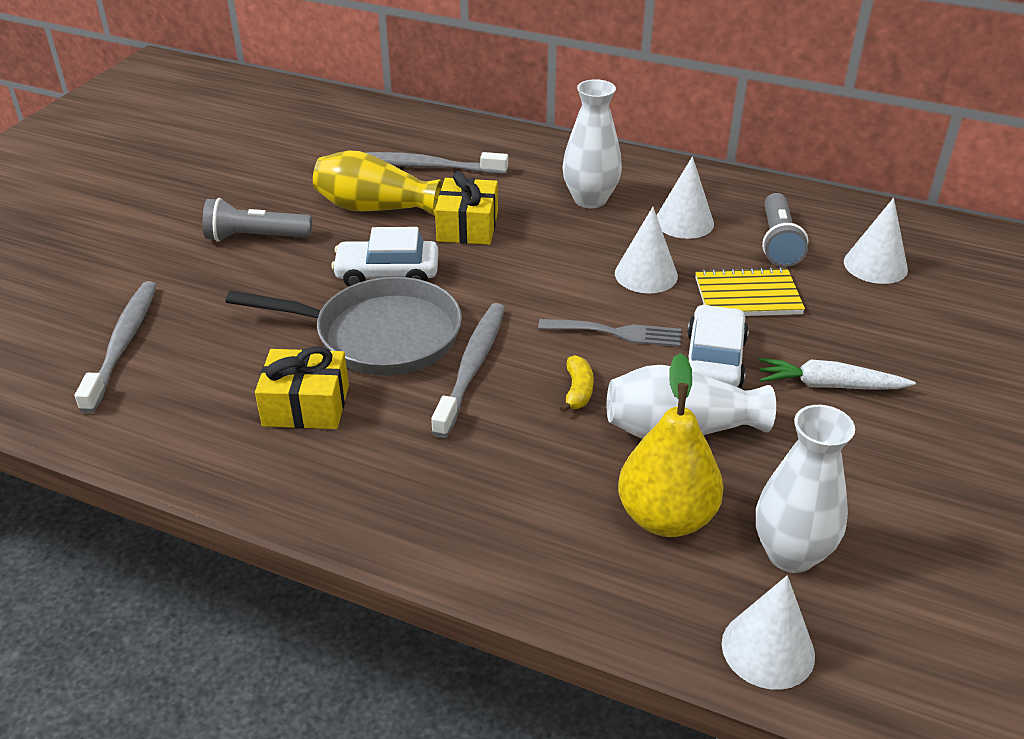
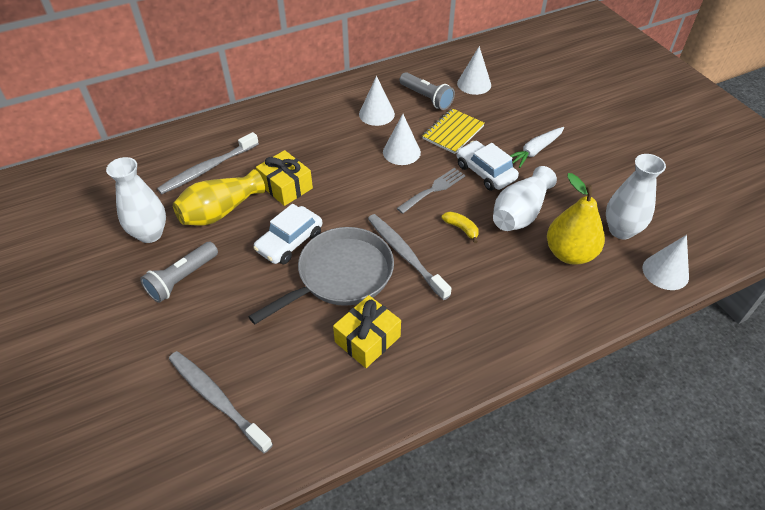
camera: 50 degrees left, 10 degrees up
(590, 200) = (319, 131): white vase -> white vase (150, 234)

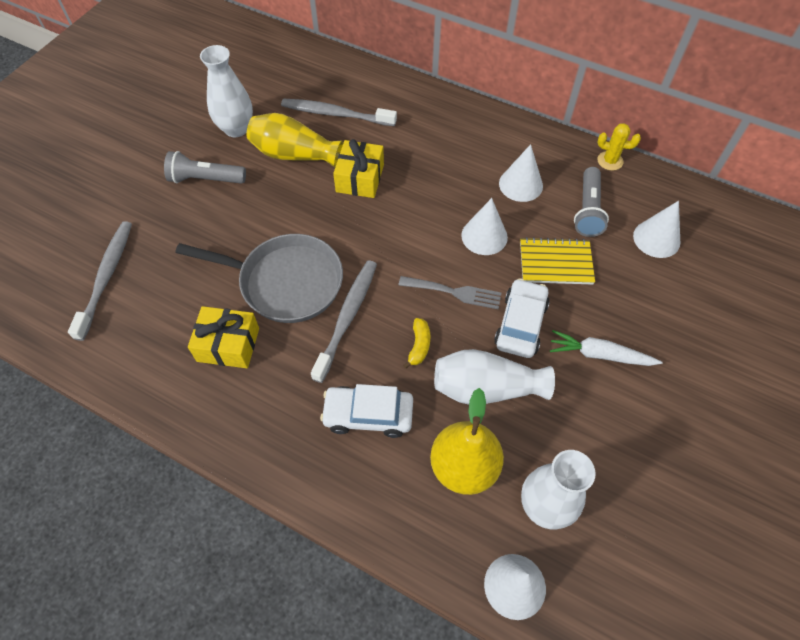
camera: 55 degrees right, 10 degrees up
(289, 242) = (297, 222): white car -> white car (368, 415)
(398, 69) = (610, 161): none -> yellow cactus

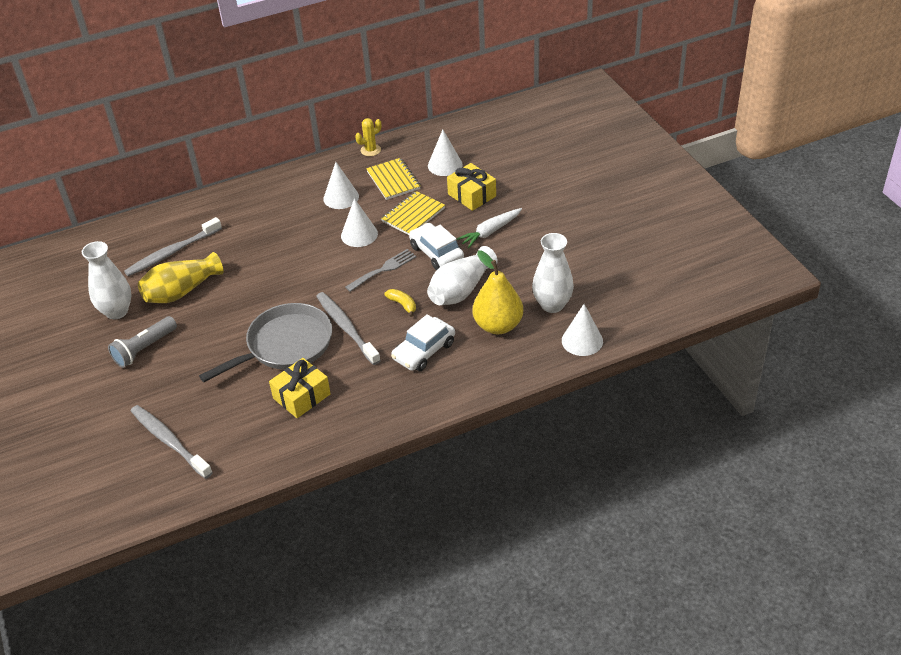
camera: 50 degrees left, 15 degrees down
(360, 178) = (244, 268): yellow gift -> yellow gift (472, 195)
(587, 210) = (393, 180): grey flashlight -> yellow notebook

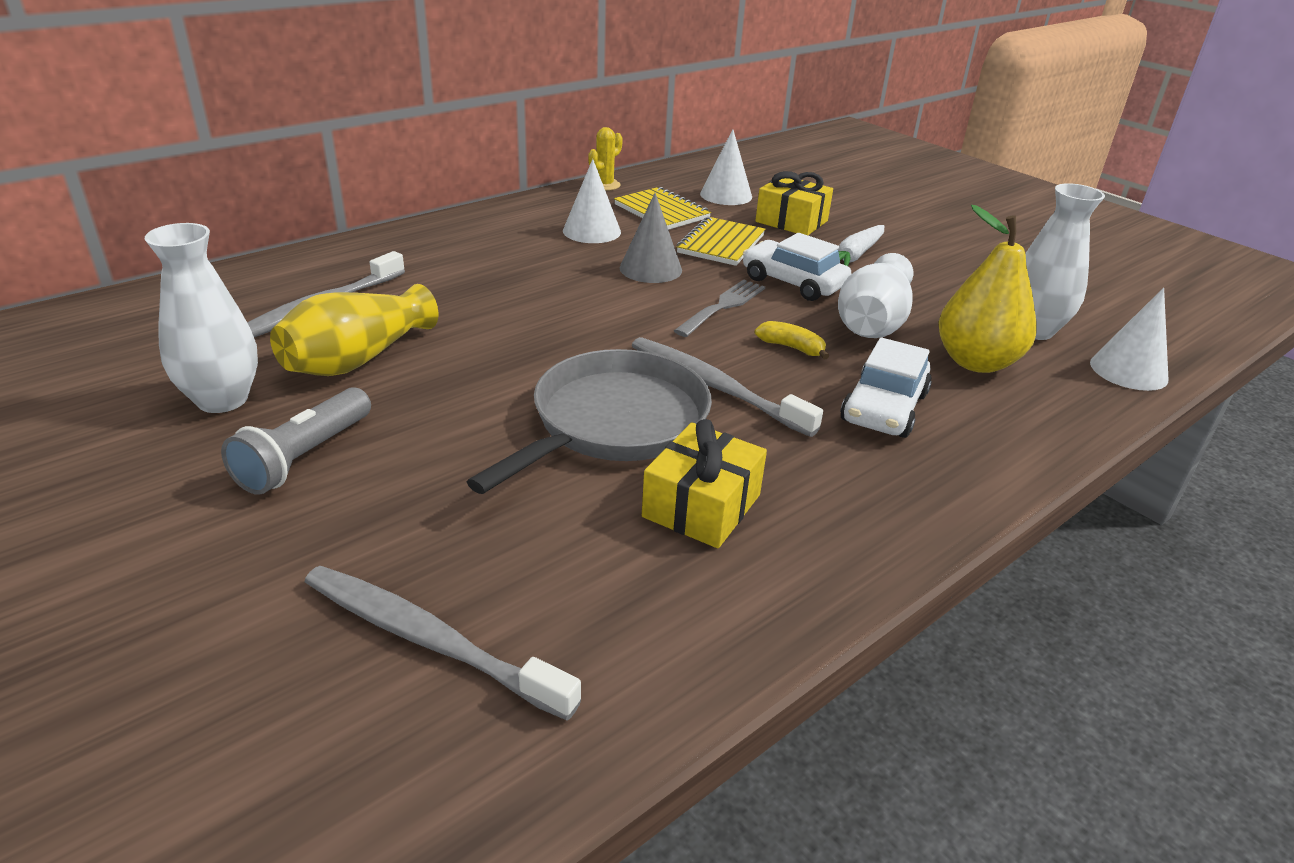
camera: 20 degrees left, 10 degrees down
(359, 234) = (650, 269): white cone -> grey cone

